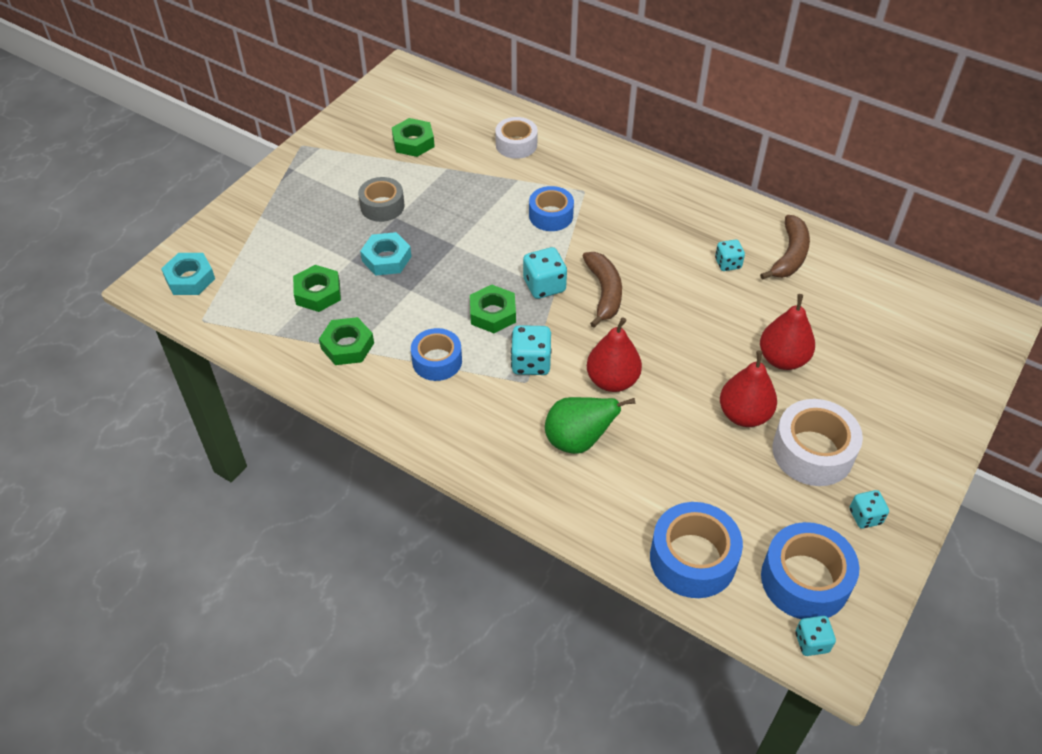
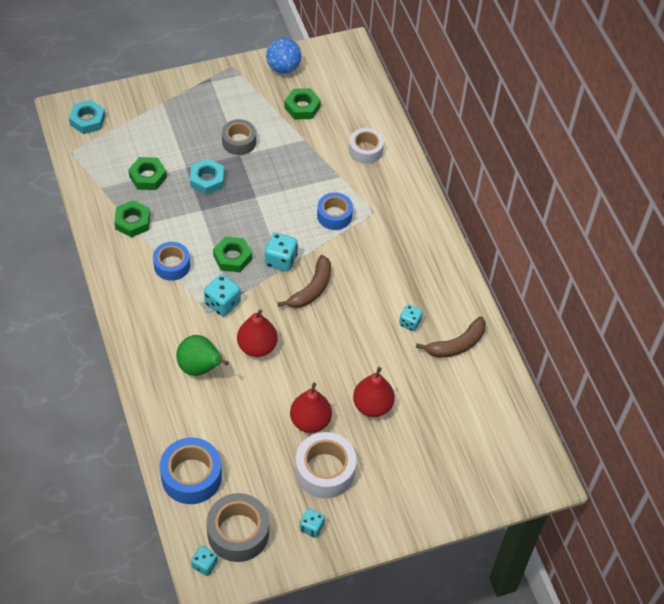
camera: 35 degrees right, 5 degrees up
(357, 119) = (283, 68): none -> blue ball
(805, 580) = (238, 533): blue tape -> grey tape

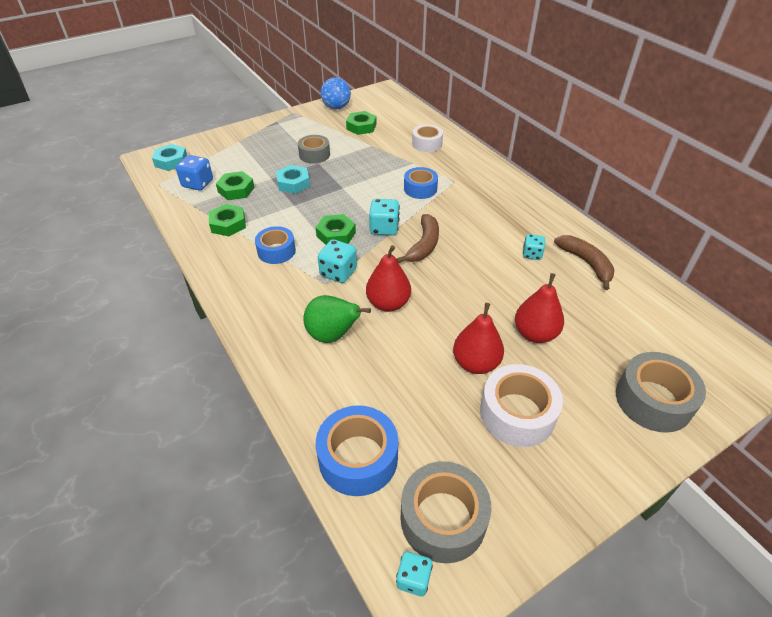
camera: 10 degrees left, 10 degrees down
(110, 159) = (198, 184): none -> blue dice
(311, 527) = (533, 487): turquoise dice -> none
(439, 485) = (653, 400): none -> grey tape
(456, 344) = (586, 264): brown banana -> brown banana turned 75 degrees counterclockwise

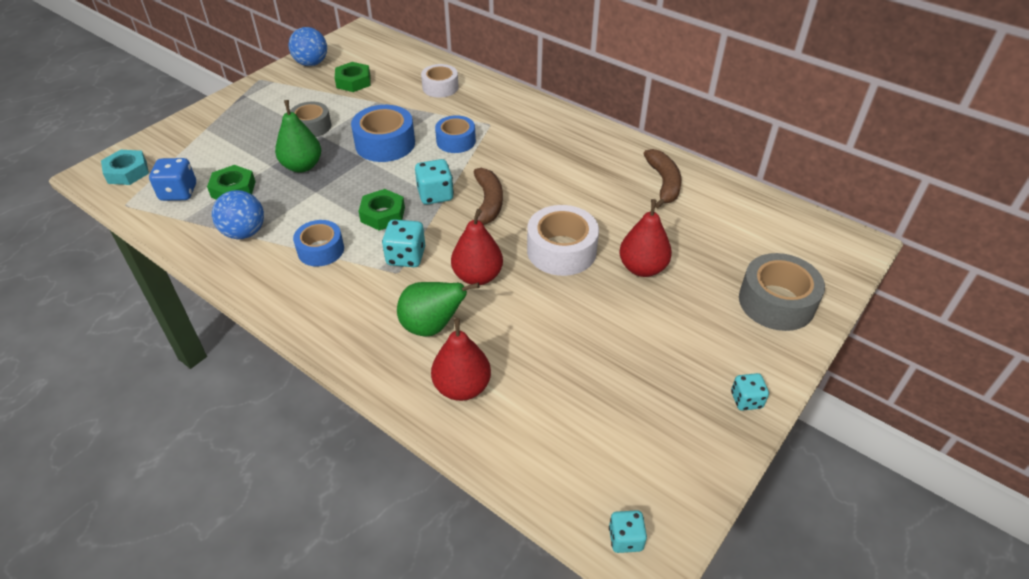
camera: 20 degrees left, 0 degrees up
(228, 224) = (244, 233): green nut -> blue ball
(293, 183) = (302, 166): turquoise nut -> green pear
(358, 458) = (518, 444): blue tape -> blue tape (385, 143)
(443, 518) = (629, 474): grey tape -> none
(476, 363) = (596, 314): red pear -> red pear (462, 387)
(517, 413) = (657, 352): white tape -> white tape (561, 250)
(532, 254) = (606, 186): turquoise dice -> turquoise dice (746, 400)
(586, 264) = (663, 183): brown banana -> brown banana turned 45 degrees clockwise

